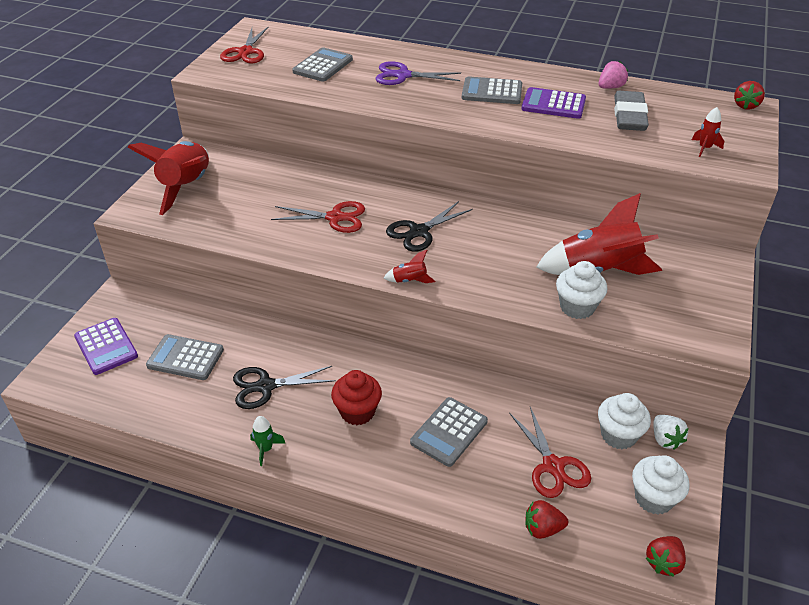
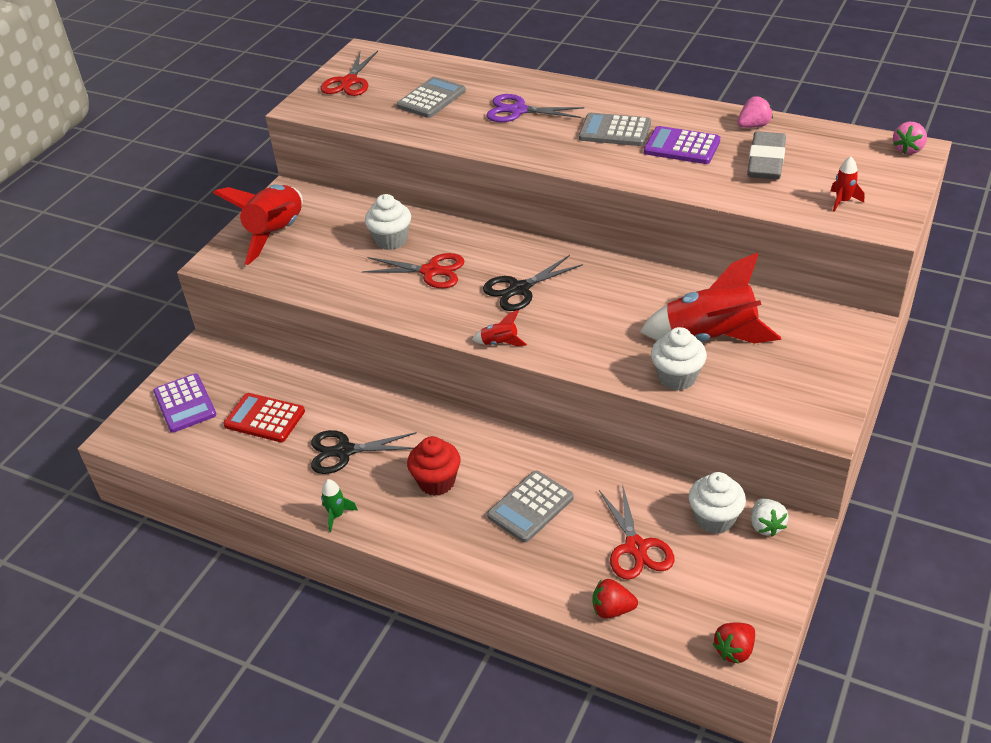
camera: 10 degrees right, 0 degrees up
(185, 358) = (264, 418): grey calculator -> red calculator
(653, 498) = (738, 586): white cupcake -> white cupcake (391, 240)
(745, 105) = (908, 149): red strawberry -> pink strawberry

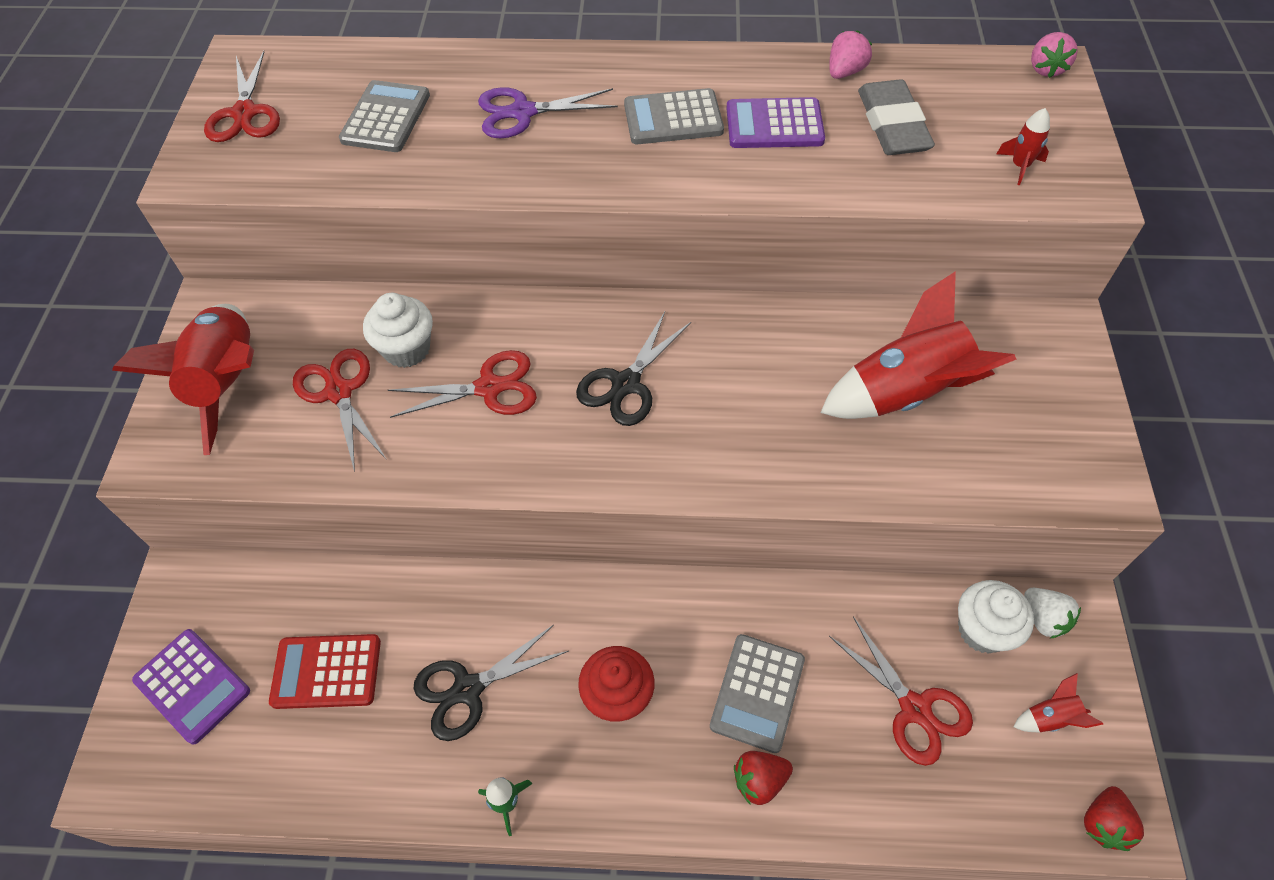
camera: 25 degrees left, 15 degrees up
(338, 253) = (339, 392): none -> red scissors
(500, 343) = (644, 483): red rocket -> red rocket (1050, 717)
(612, 609) = (935, 818): red strawberry -> red strawberry (759, 780)
(677, 377) = (899, 469): white cupcake -> none

